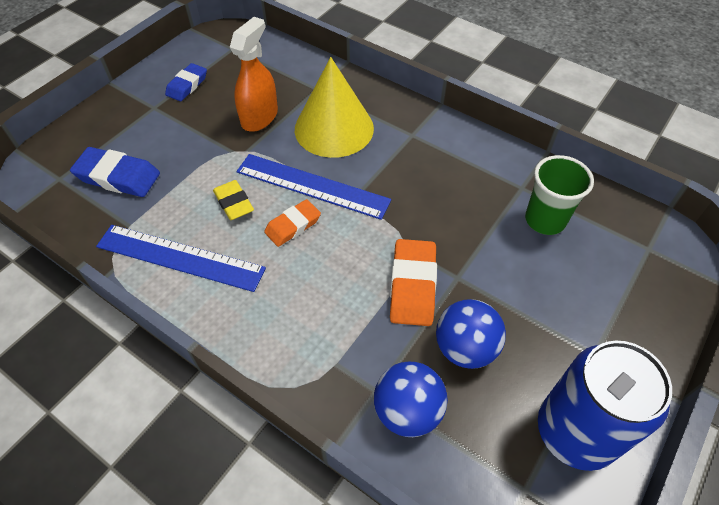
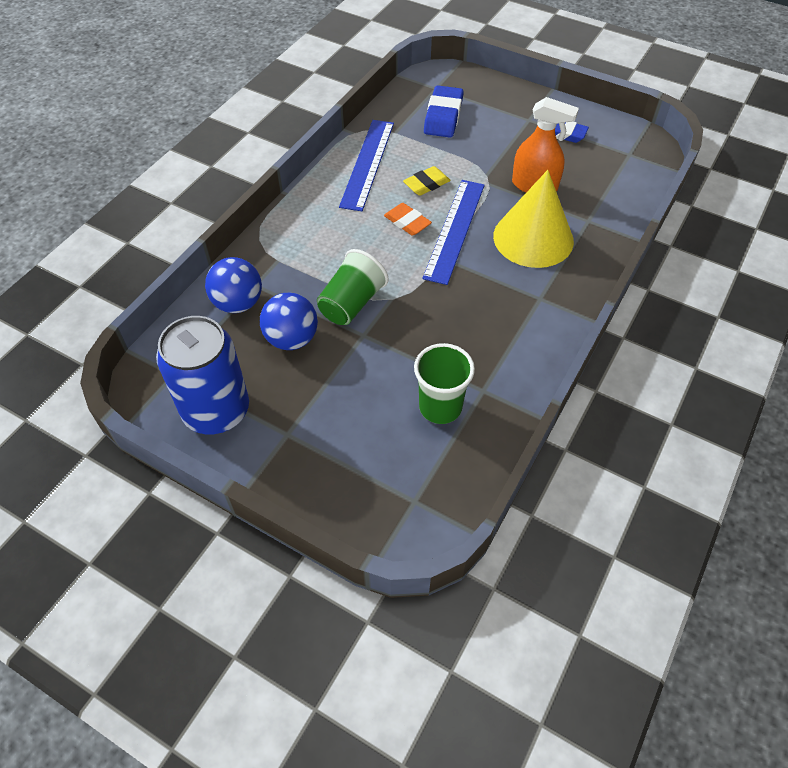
camera: 85 degrees right, 0 degrees up
(413, 285) = (351, 303): orange eraser -> green cup

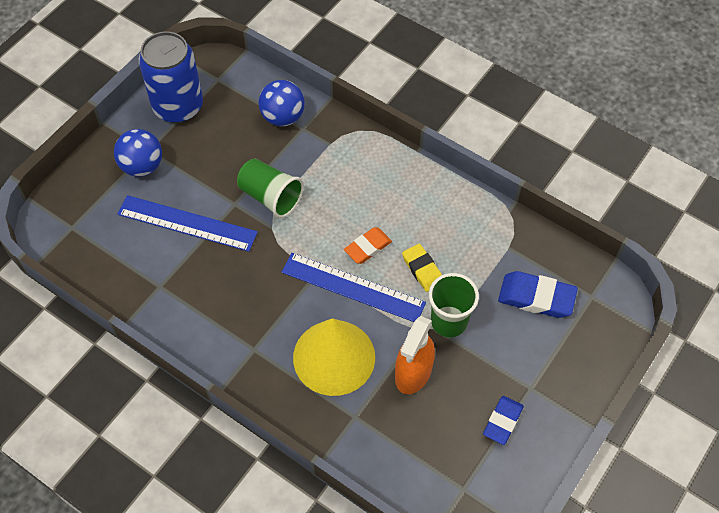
camera: 95 degrees right, 5 degrees up
(292, 339) = (238, 153): blue ball -> blue ball (142, 166)
(367, 163) = (457, 219): blue ruler -> blue ruler (187, 223)
(440, 407) = (149, 252): green cup -> green cup (449, 321)

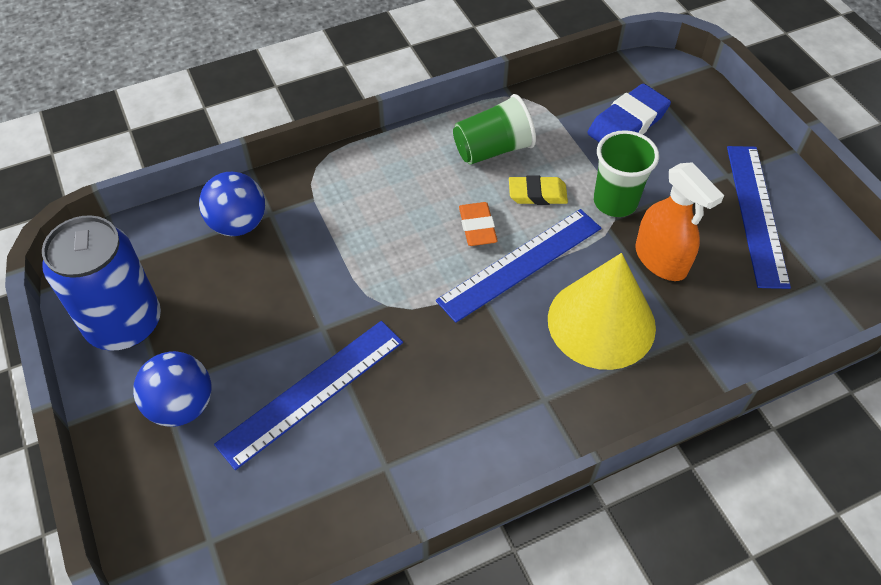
camera: 60 degrees left, 5 degrees down
(270, 197) = (341, 286): green cup -> green cup (492, 149)
(502, 421) = (756, 214): blue eraser -> blue ruler

